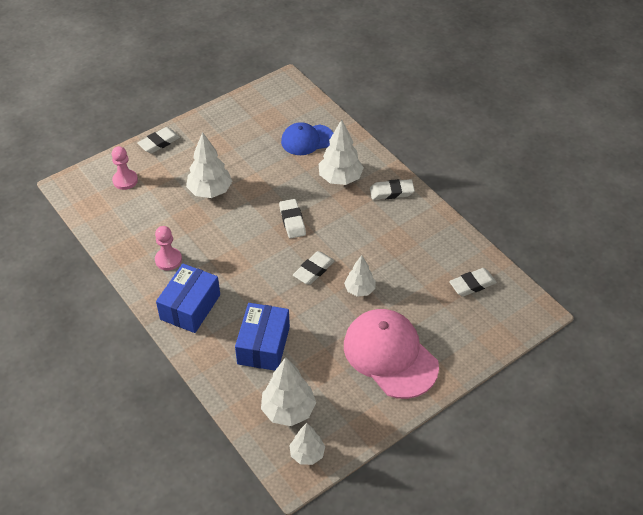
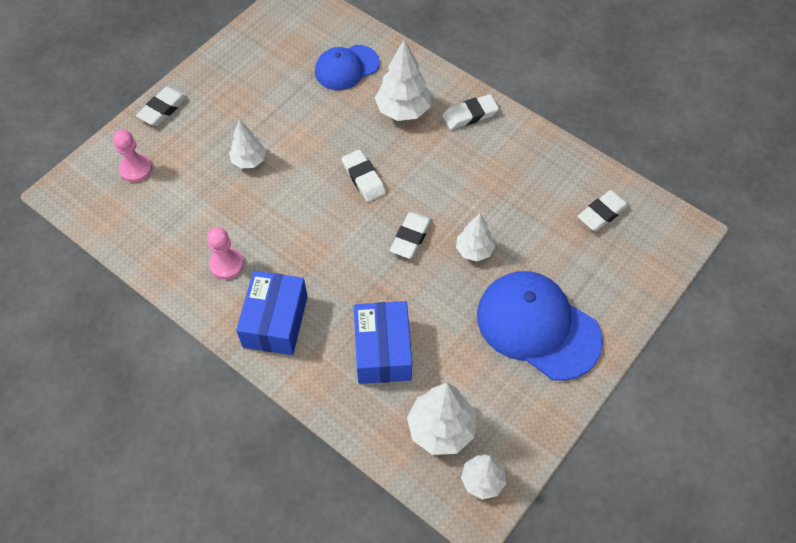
camera: 15 degrees left, 10 degrees up
(210, 191) = (249, 161): white tree -> white tree, size x0.63
(390, 355) = (537, 326): pink cap -> blue cap

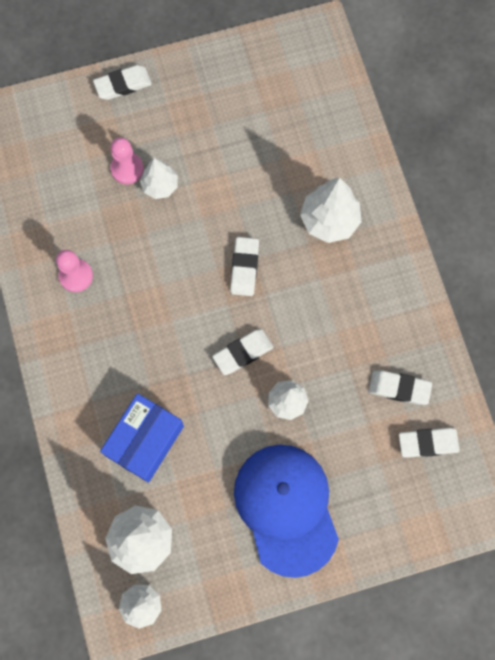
camera: 35 degrees right, 15 degrees up
(136, 169) = (62, 133): pink pawn -> pink pawn (127, 169)
(275, 321) = (79, 355): blue box -> none
(346, 68) = (311, 142): blue cap -> none
(470, 115) = (386, 265): white eraser -> white eraser (399, 388)

